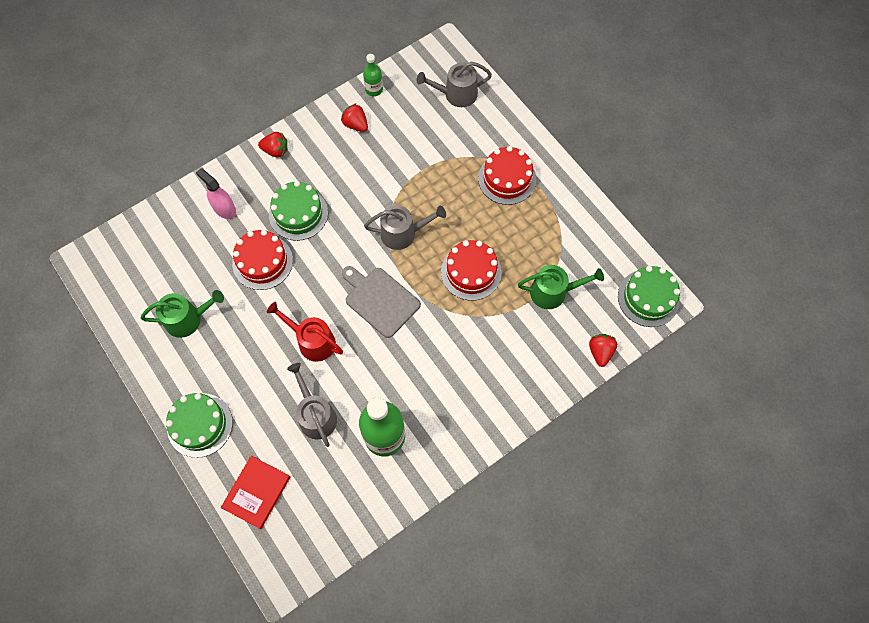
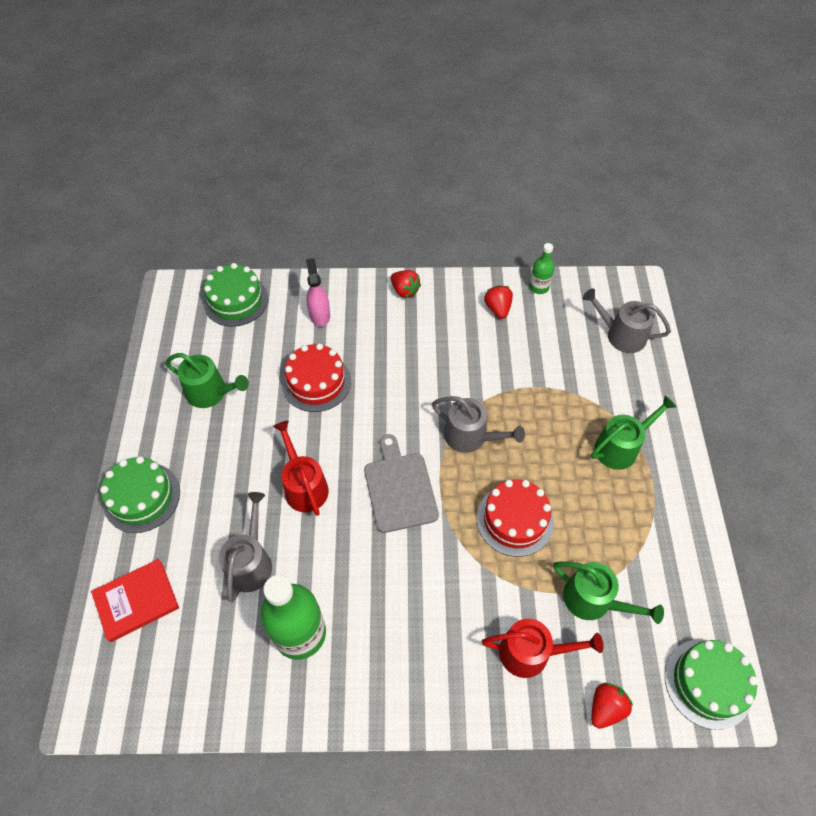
camera: 35 degrees right, 10 degrees down
(298, 213) = (383, 358): green cake -> green cake (236, 300)
(507, 179) = (620, 447): red cake -> green watering can
(536, 349) = (531, 652): none -> red watering can

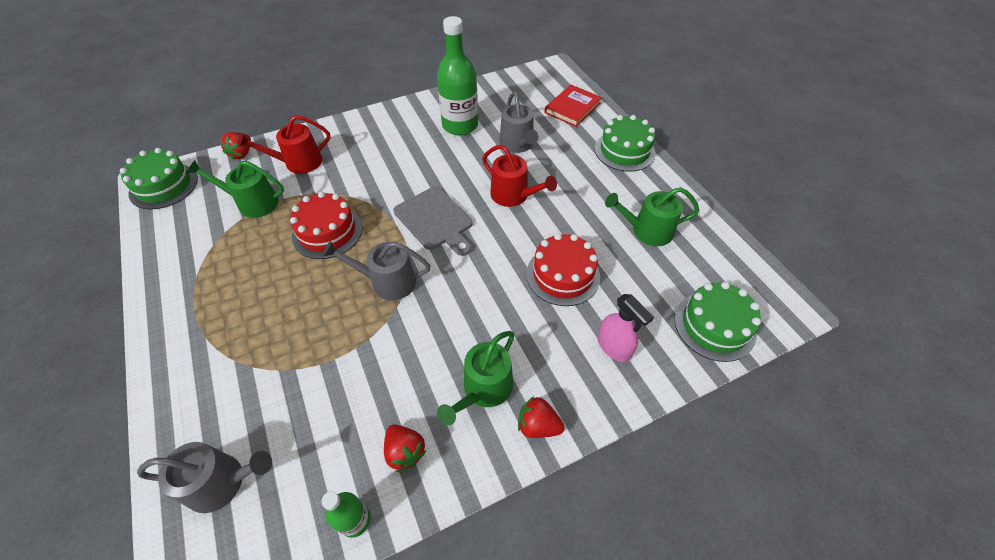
camera: 155 degrees right, 5 degrees down
(620, 447) = (227, 328): green watering can -> green watering can (484, 389)

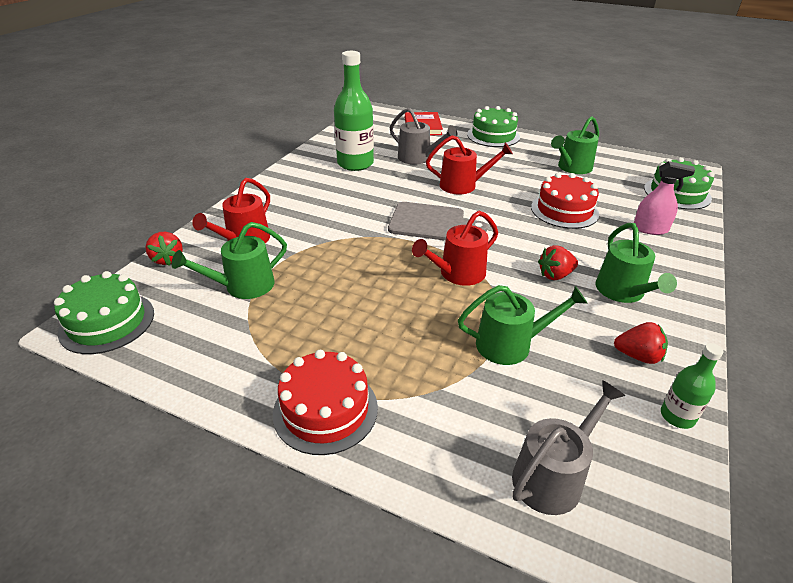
camera: 40 degrees left, 15 degrees down
(327, 232) = (353, 270): red cake -> red cake (325, 410)
(336, 368) = (510, 344): none -> green watering can
(388, 282) = (458, 273): grey watering can -> red watering can
(538, 425) = (681, 289): red strawberry -> red strawberry (555, 275)

